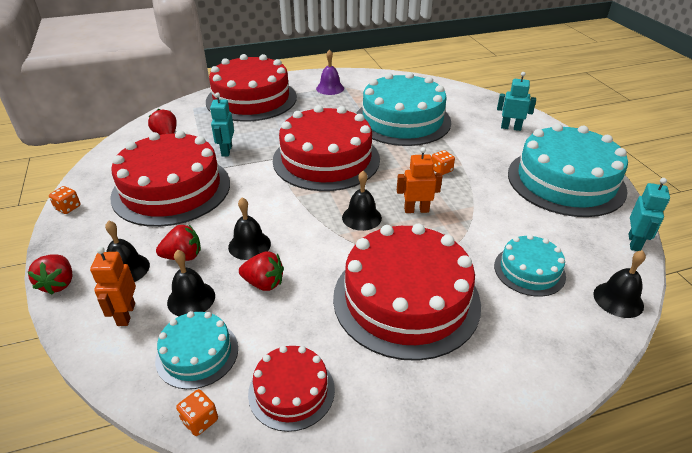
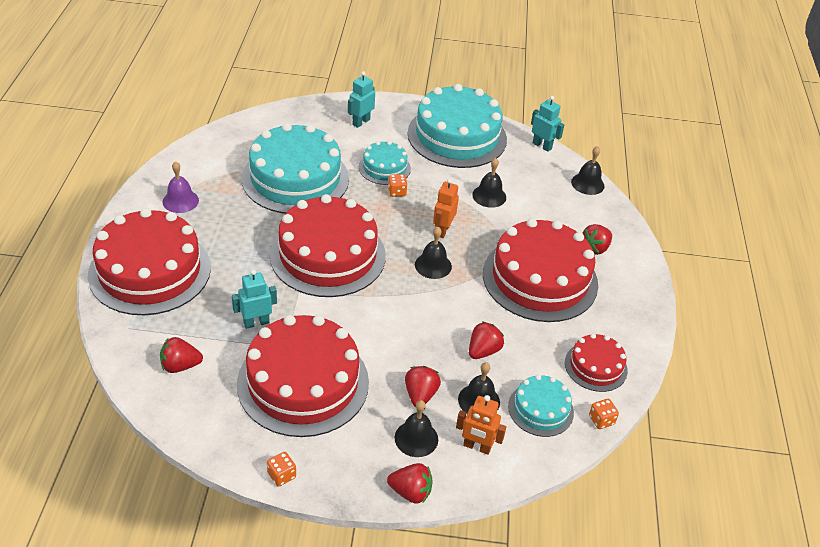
camera: 70 degrees left, 5 degrees up
(226, 151) = (256, 322): turquoise robot -> turquoise robot turned 135 degrees clockwise
(249, 245) = (429, 346): black bell -> black bell (489, 196)
(505, 337) = (595, 248): none -> red strawberry
(529, 270) = (543, 207): turquoise cake -> turquoise cake (384, 168)

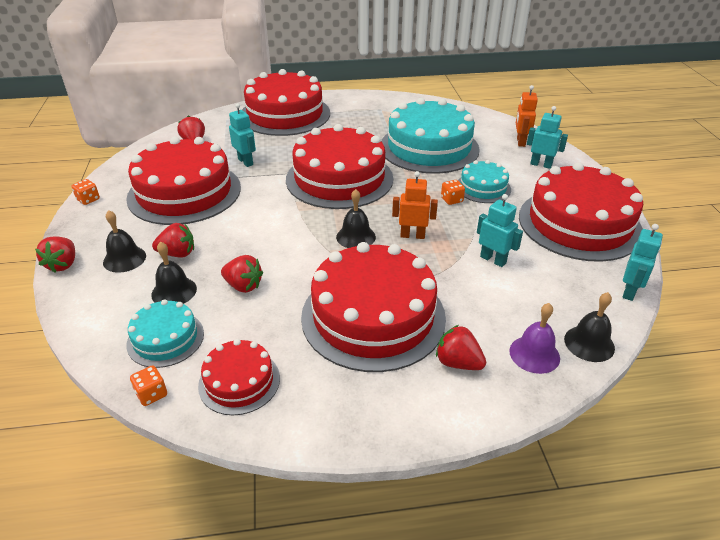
camera: 80 degrees right, 5 degrees down
(180, 201) = (366, 110): purple bell -> purple bell (534, 354)
(457, 136) = (579, 223): turquoise cake -> red cake
(477, 447) = (113, 297): orange robot -> orange robot (520, 142)
(489, 196) = (493, 260): black bell -> turquoise robot

